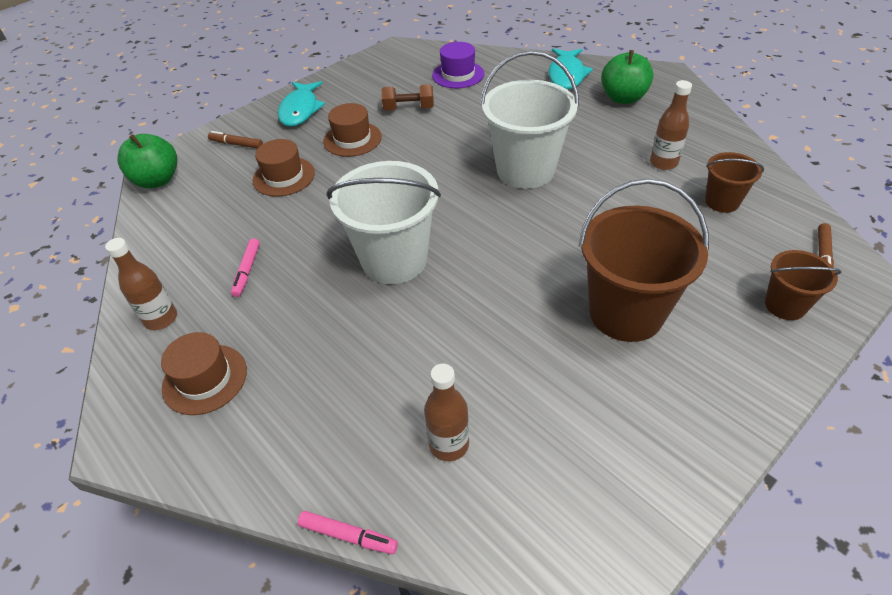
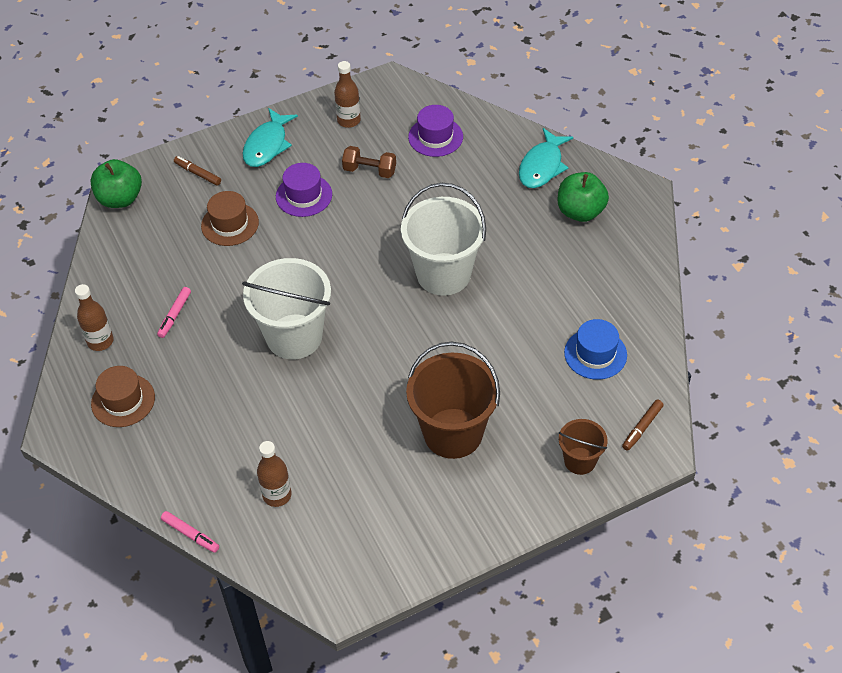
camera: 15 degrees right, 5 degrees up
(352, 139) = (304, 195): brown hat -> purple hat
(663, 163) = (571, 299): brown bottle -> brown bottle (349, 120)
(722, 202) = (595, 354): brown bucket -> blue hat

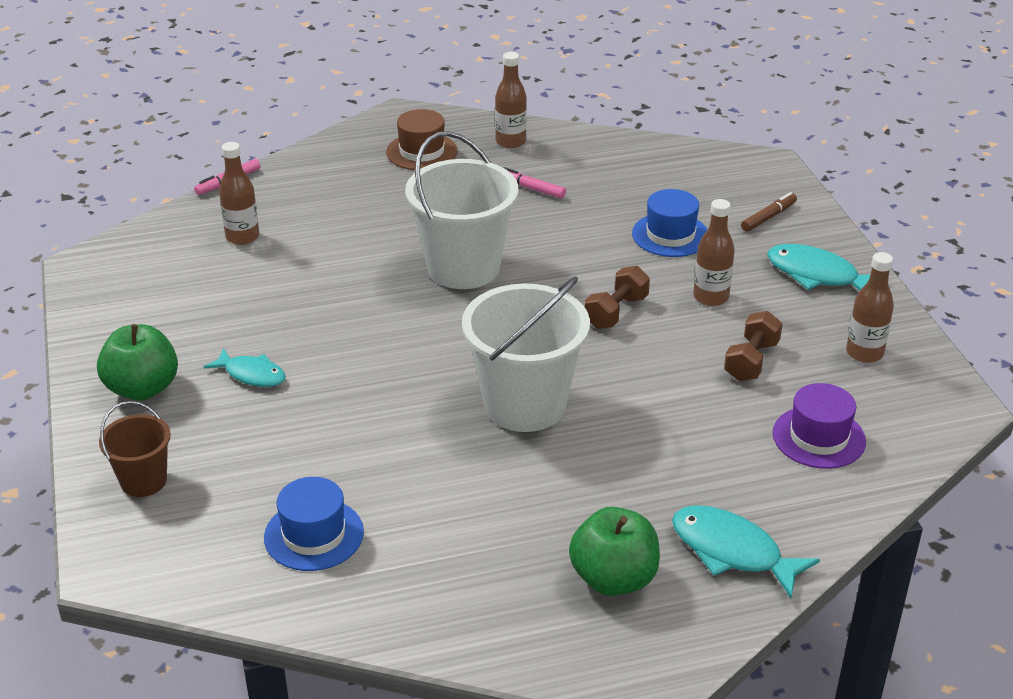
camera: 100 degrees right, 15 degrees down
(120, 199) = (732, 161): green apple -> green apple (142, 389)
(230, 224) = (670, 235): brown hat -> blue hat
(304, 195) = (711, 297): purple hat -> brown bottle
(331, 242) = (616, 312): none -> brown dumbbell
(453, 433) = (252, 374): brown bucket -> turquoise fish
(642, 427) = (159, 557): brown marker -> none

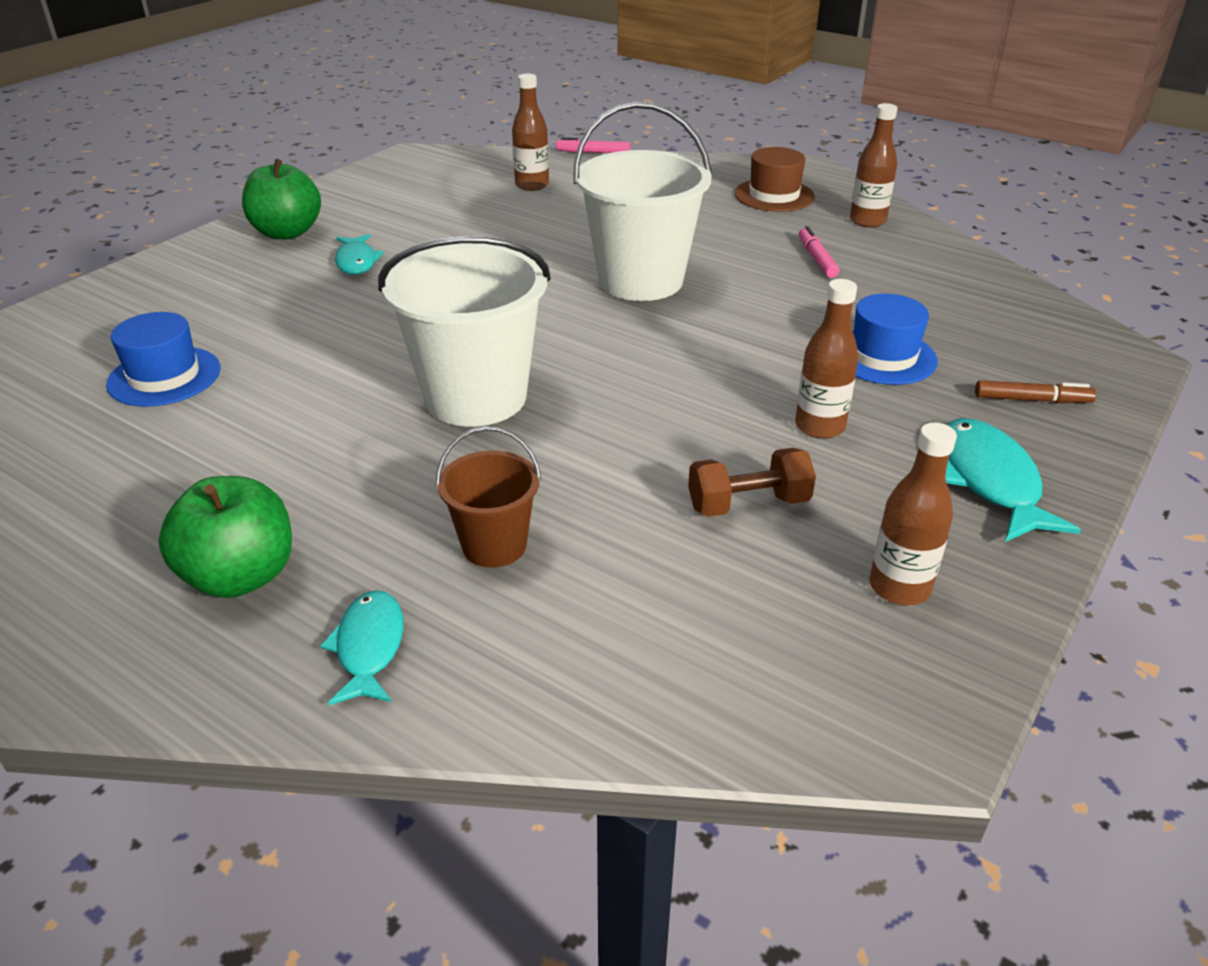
camera: 50 degrees right, 0 degrees up
(143, 481) = (170, 280): brown bucket -> brown bucket (494, 545)
(616, 312) = (700, 382): brown dumbbell -> none
(732, 551) = (369, 647): turquoise fish -> turquoise fish, size x0.65
(819, 437) = (673, 623): purple hat -> none

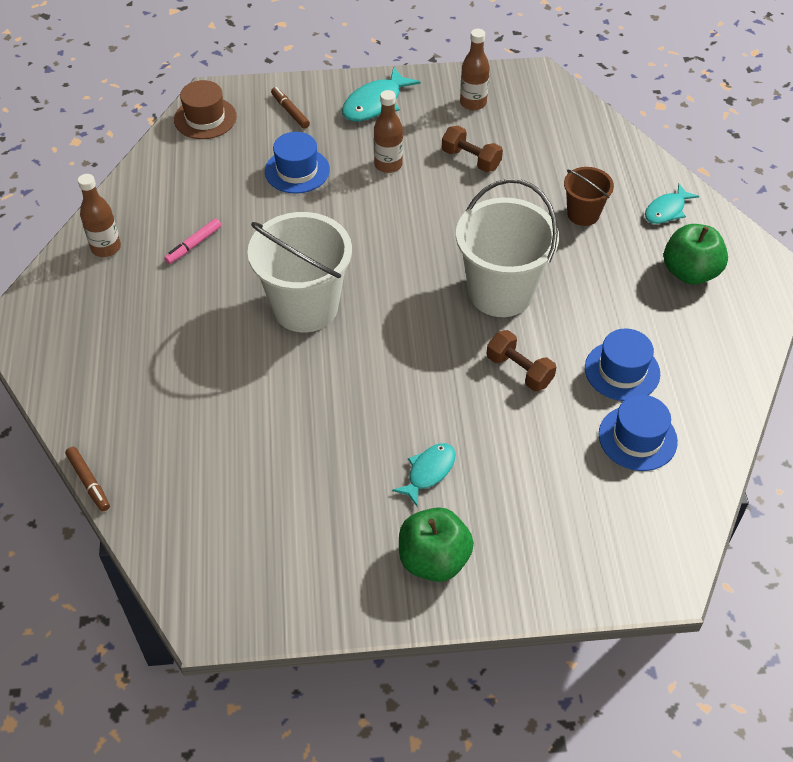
camera: 130 degrees left, 15 degrees up
(238, 415) = (622, 371): none -> blue hat
(361, 353) = (519, 370): none -> brown dumbbell
(532, 185) = (201, 472): brown bottle -> none
(593, 152) = (89, 482): pink marker -> brown marker
(774, 195) = (96, 315): brown hat -> brown hat (205, 118)

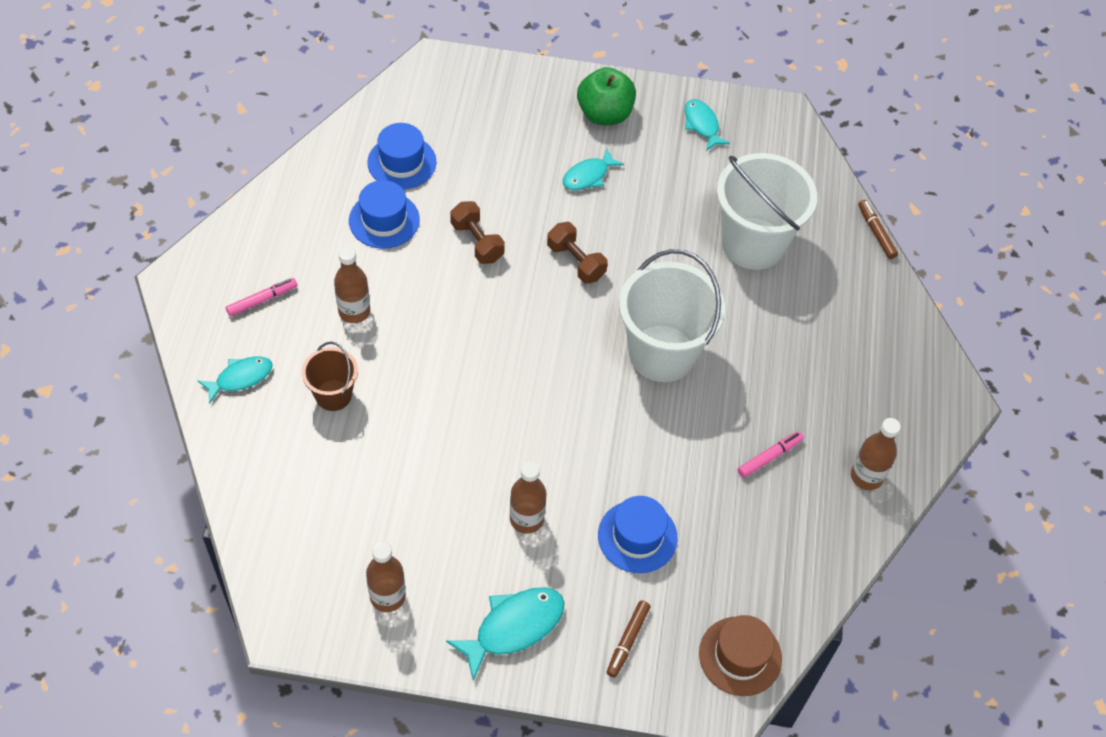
camera: 170 degrees left, 5 degrees up
(290, 111) = (627, 641): brown marker -> brown marker turned 45 degrees clockwise
(310, 575) = (702, 125): none -> turquoise fish
(471, 160) = (426, 502): brown dumbbell -> brown dumbbell (576, 262)
(500, 292) = (462, 323): white bucket -> white bucket (753, 243)
(603, 281) = (354, 311): none -> brown bottle
(690, 272) = (262, 300): green apple -> pink marker

